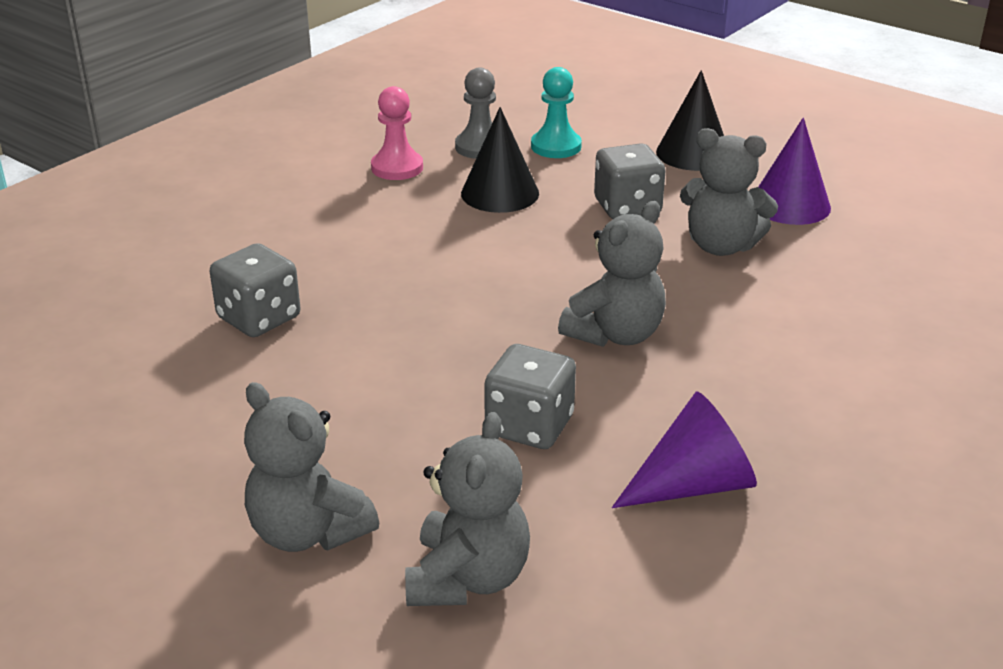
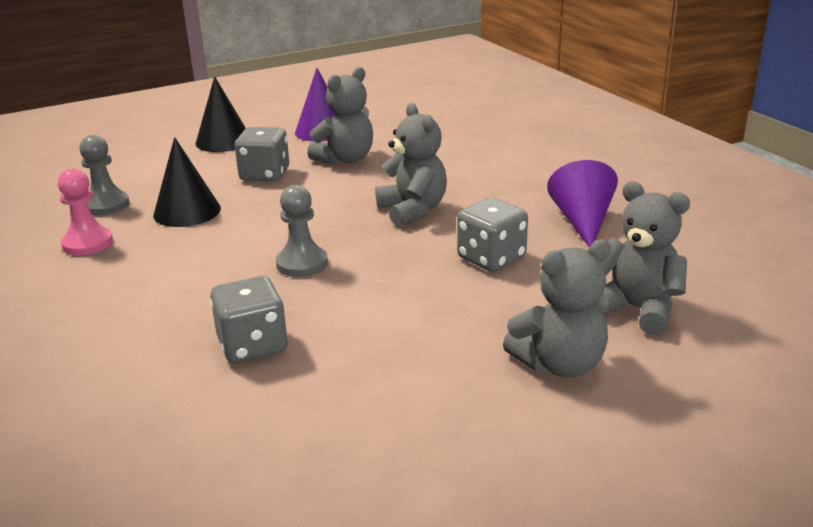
camera: 65 degrees left, 5 degrees down
(432, 297) = (302, 264): none -> grey pawn
(556, 146) = (148, 179): turquoise pawn -> none

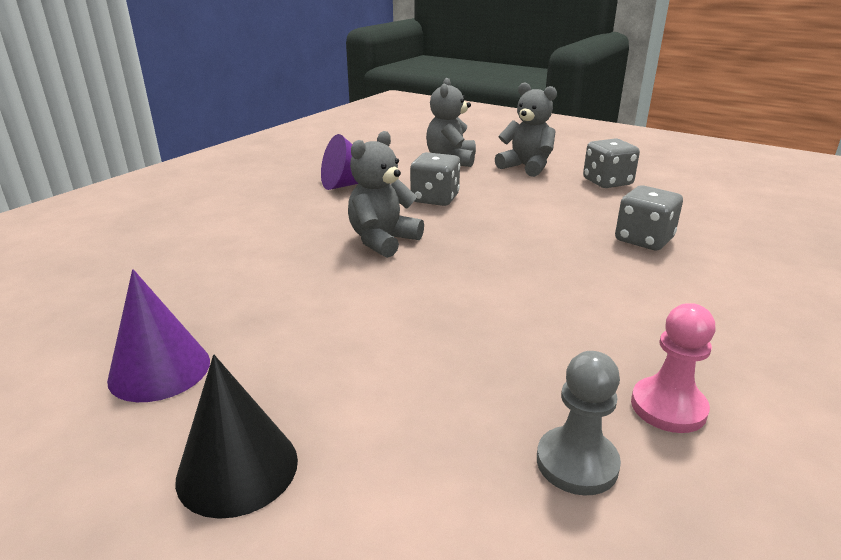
camera: 120 degrees left, 0 degrees up
(187, 211) = (512, 369): black cone -> none
(265, 174) = (358, 355): grey dice -> grey dice (607, 182)
(302, 264) = (527, 258): grey pawn -> none
(345, 159) = (271, 312): grey teddy bear -> none

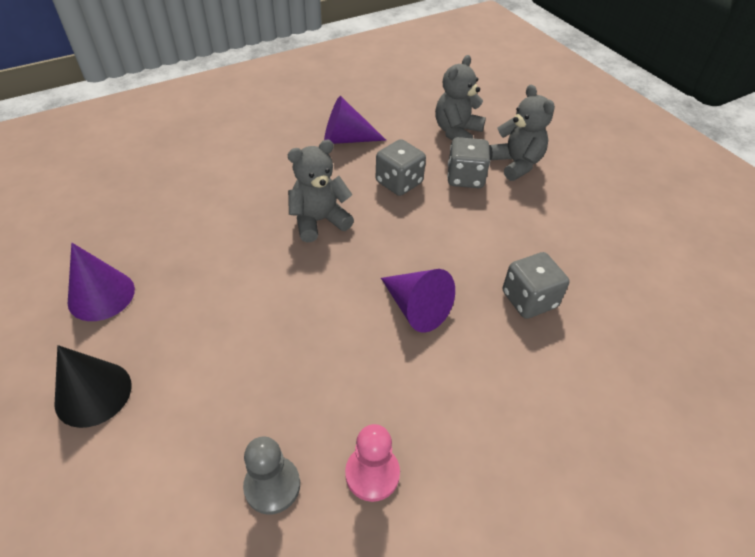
camera: 25 degrees right, 20 degrees up
(554, 273) = (416, 308): none -> purple cone
(607, 182) = (573, 211): grey dice -> grey dice (465, 178)

